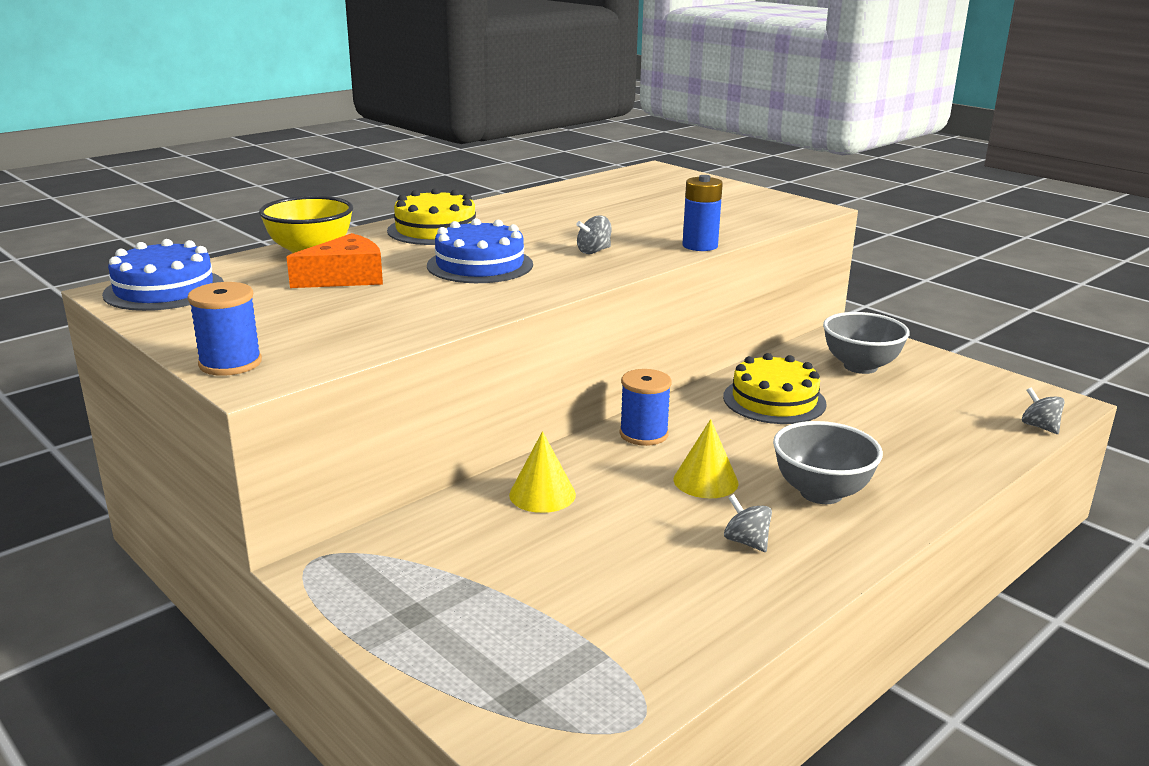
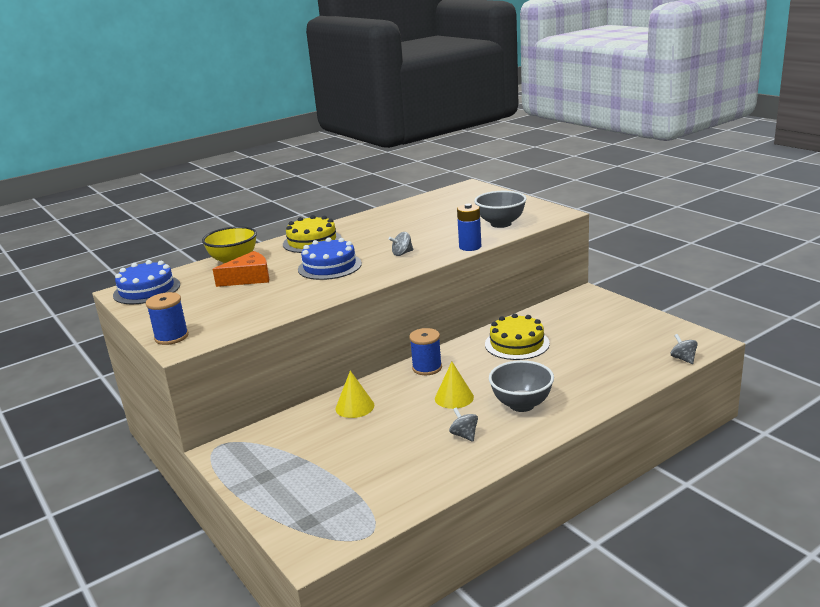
camera: 10 degrees right, 0 degrees up
(860, 366) = (583, 319): grey bowl -> grey bowl (501, 224)

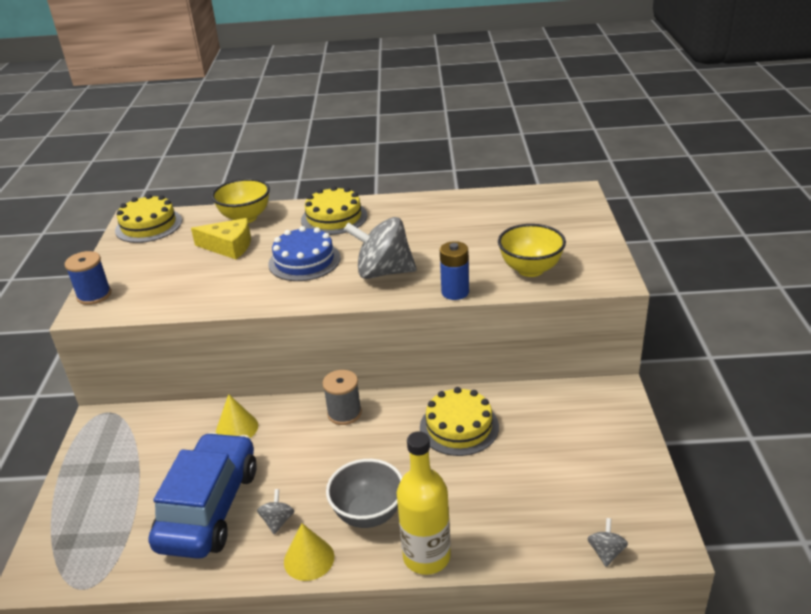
camera: 35 degrees right, 10 degrees up
(147, 290) = (149, 225): blue cake -> yellow cake
(249, 278) = (229, 246): orange cheese -> yellow cheese
(401, 452) = (209, 508): none -> blue car
(402, 253) = (383, 272): grey spinning top -> grey spinning top, size x2.25
(427, 368) = (344, 413): blue spool -> grey spool
(454, 397) = (323, 467): yellow cone -> yellow cone (309, 559)
(501, 224) = (530, 269): grey bowl -> yellow bowl
(588, 406) = (426, 556): none -> yellow bottle

